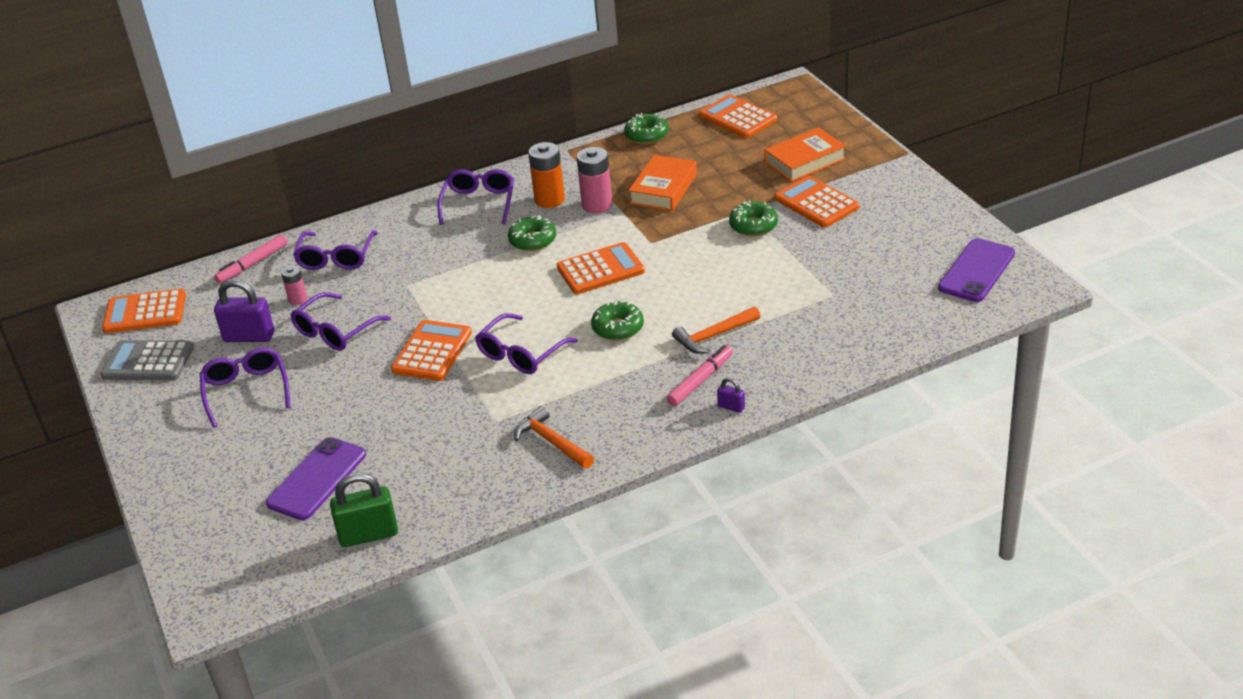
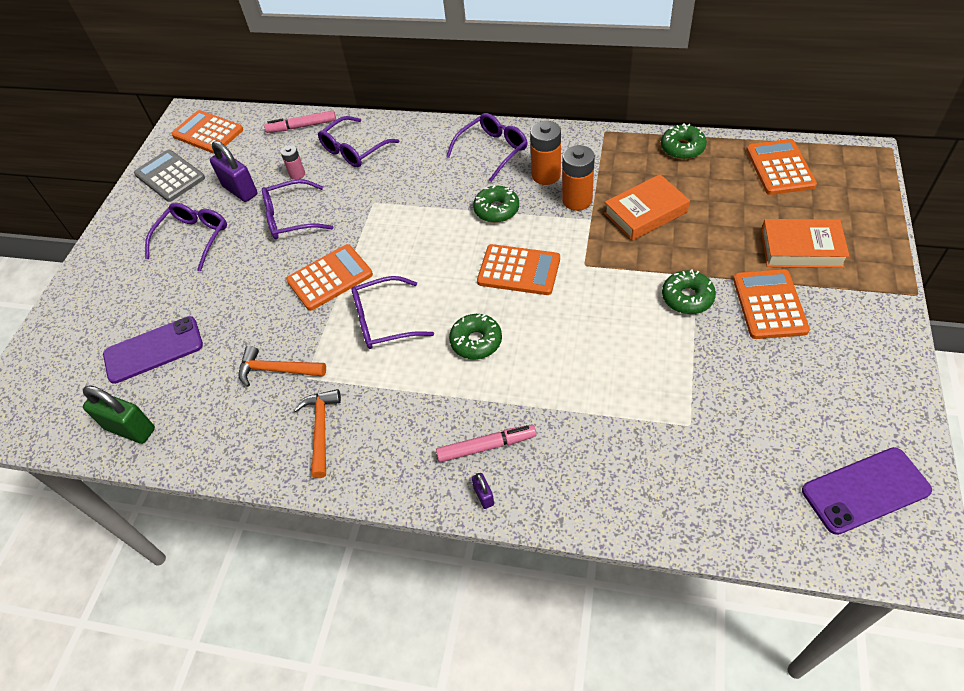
camera: 40 degrees right, 15 degrees up
(597, 205) = (577, 200): pink battery -> orange battery
(713, 336) = (542, 402): orange hammer -> orange hammer (276, 370)

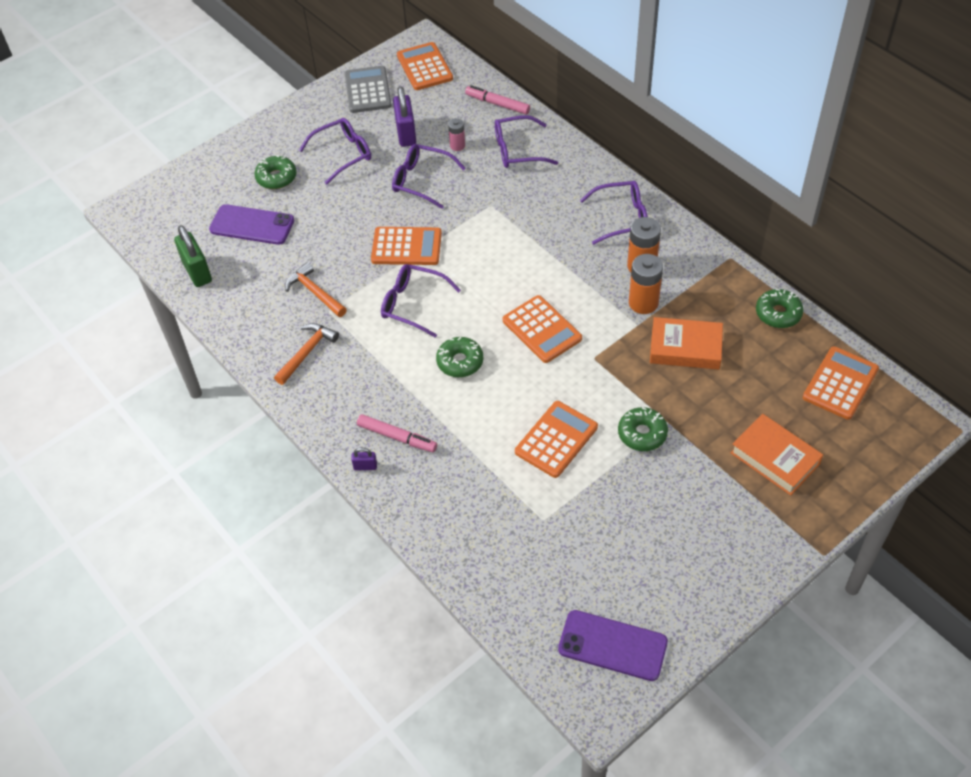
camera: 35 degrees right, 0 degrees up
(484, 496) = (365, 466): purple padlock -> purple padlock turned 75 degrees clockwise
(496, 209) = (574, 270): green donut -> green donut (276, 177)
(769, 304) = (698, 481): orange calculator -> orange calculator (556, 440)

